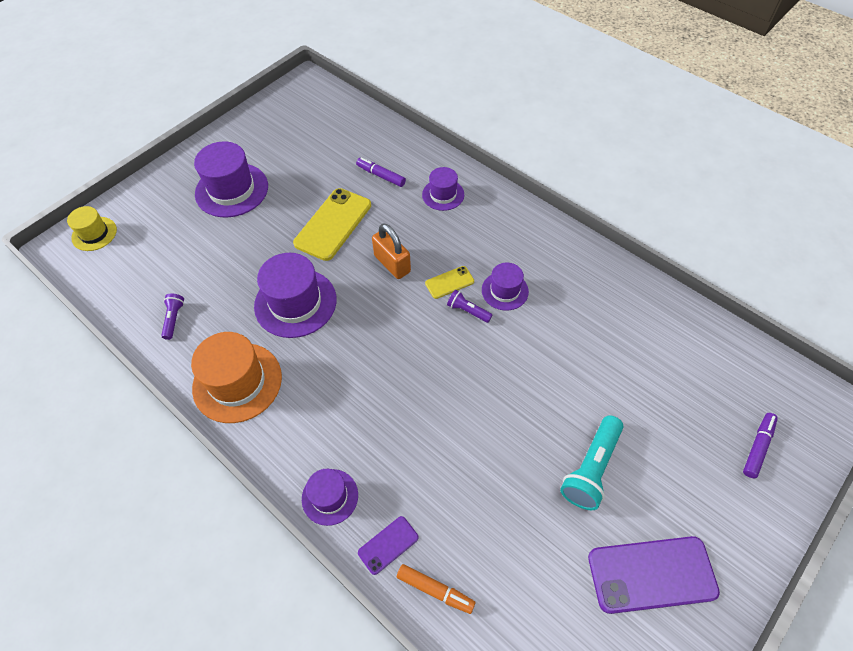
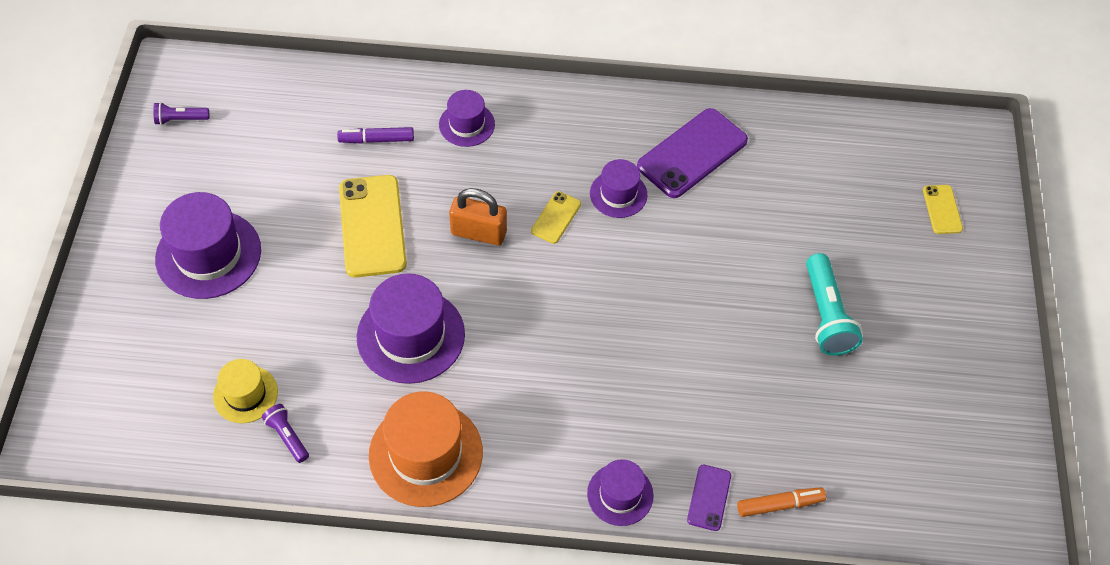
camera: 40 degrees left, 0 degrees up
(94, 234) = (80, 405): yellow hat -> yellow hat (245, 394)
(467, 311) = (599, 236): purple flashlight -> purple flashlight (180, 119)
(651, 574) = (936, 370): purple phone -> purple phone (692, 153)
(757, 447) = (942, 209): purple marker -> yellow phone

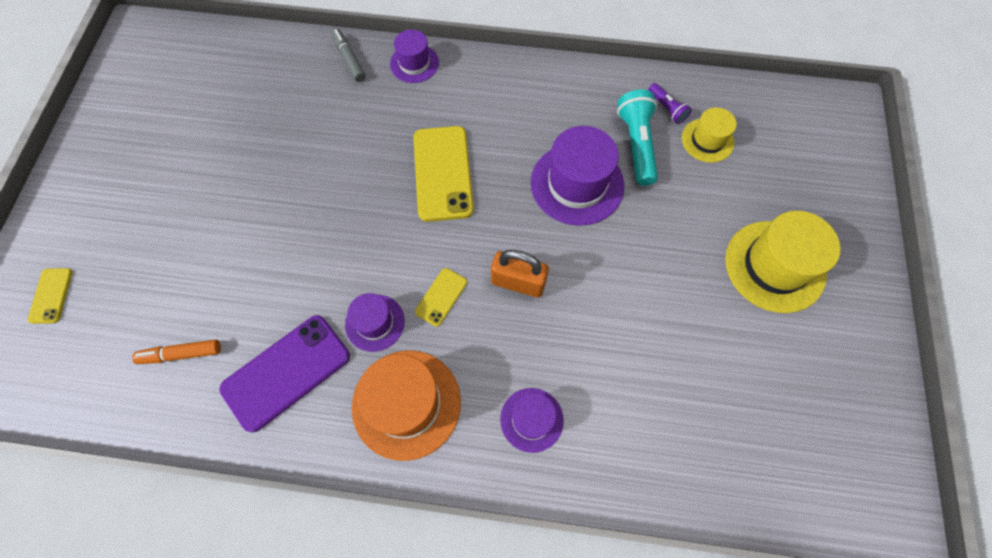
camera: 175 degrees left, 10 degrees up
(180, 119) = (856, 435): purple flashlight -> none
(208, 254) = (774, 266): purple hat -> yellow hat
(372, 226) = (622, 292): yellow phone -> yellow phone (443, 173)
(376, 140) = (630, 400): purple marker -> none
(426, 453) = (558, 94): orange hat -> orange hat (406, 404)
(709, 497) = (349, 59): purple phone -> grey marker
(779, 504) = (299, 54): orange marker -> orange marker (181, 354)
(826, 315) = (210, 191): turquoise flashlight -> turquoise flashlight (636, 144)

